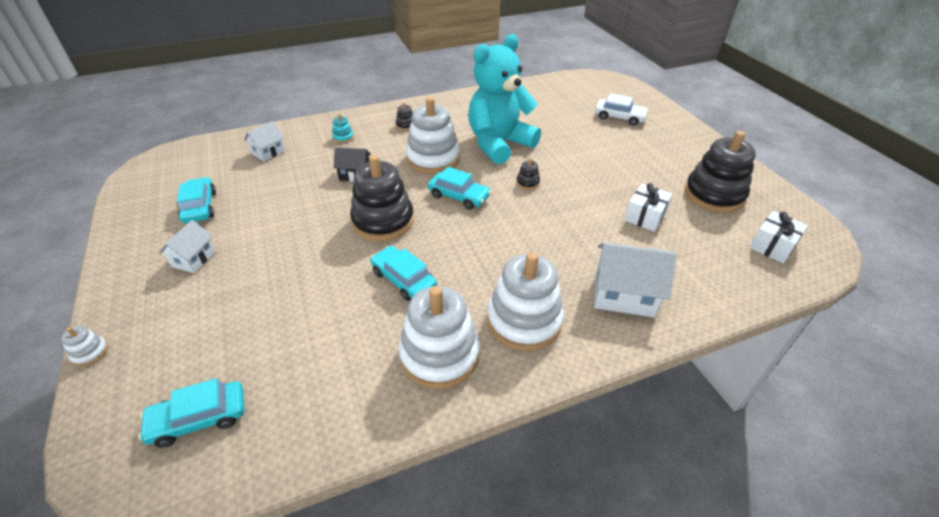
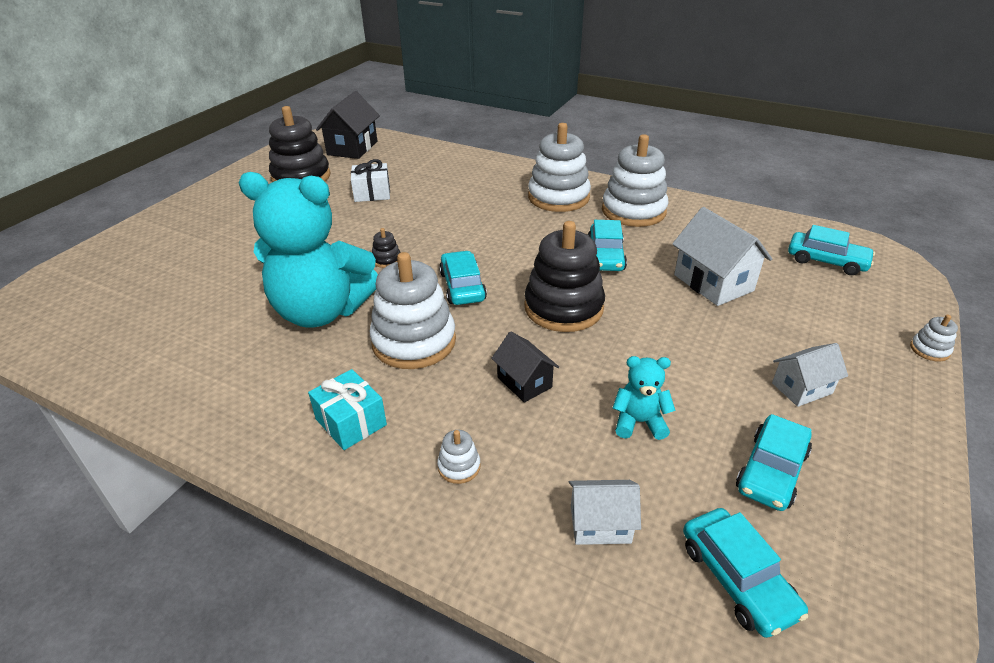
camera: 130 degrees left, 5 degrees down
(202, 166) = (737, 578): none -> turquoise car
(280, 190) = (639, 422): none -> turquoise teddy bear
(343, 137) = (459, 466): turquoise stacking toy -> white stacking toy
(405, 125) = (351, 422): black stacking toy -> turquoise gift
(619, 117) = (166, 259): white car -> none
(624, 295) = (480, 176): white house -> white house (713, 283)
(772, 246) = (352, 148): white gift -> black house

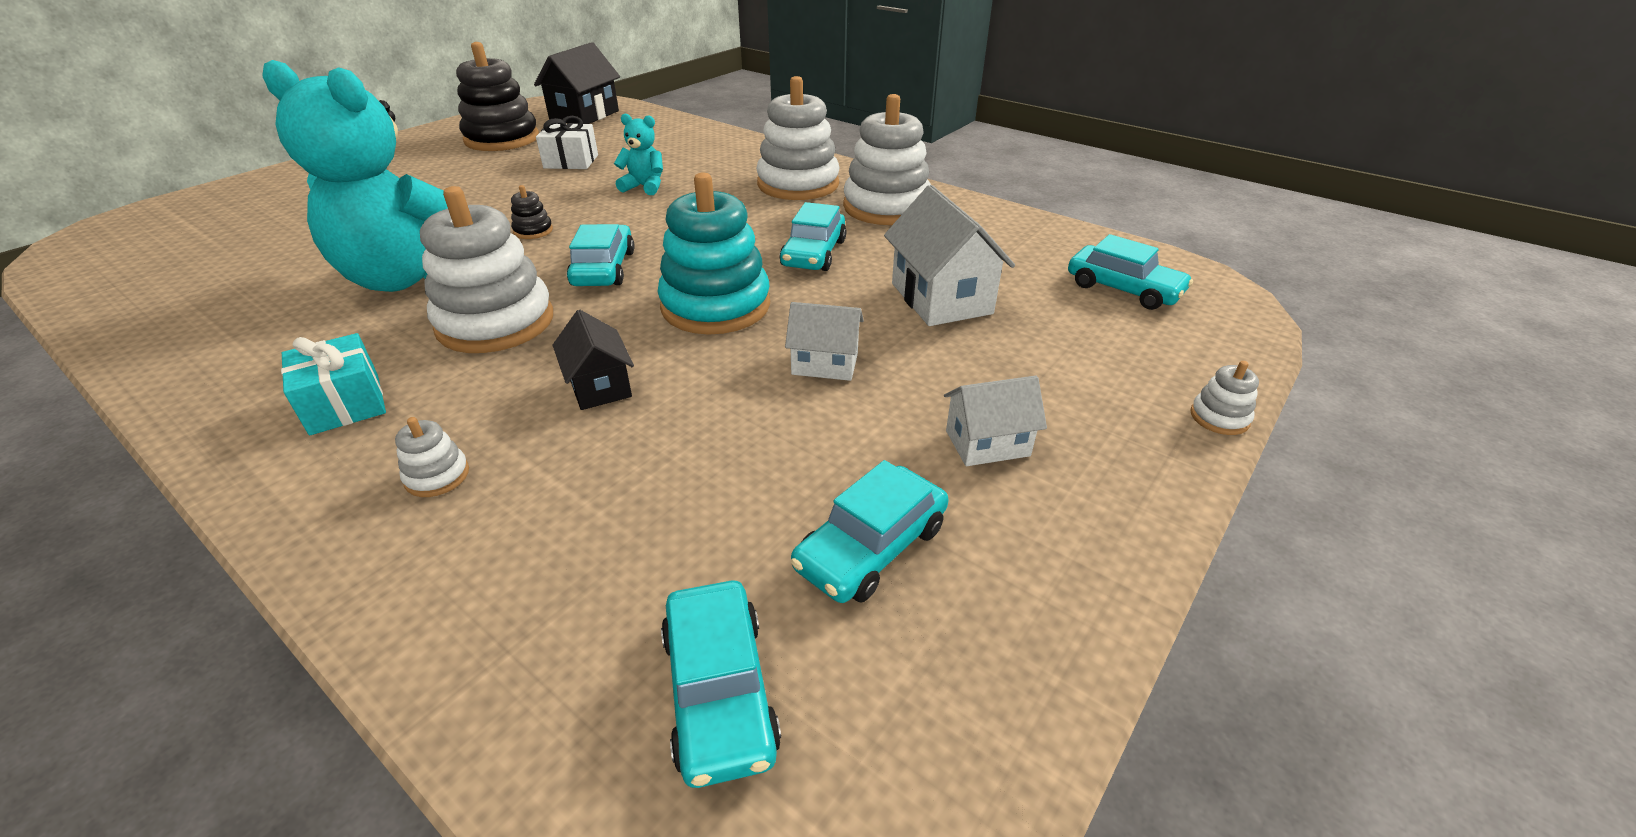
camera: 10 degrees right, 0 degrees up
(563, 308) = (715, 306): black stacking toy -> turquoise stacking toy
(600, 524) = (571, 580): white house -> white house (825, 364)
(639, 422) = (720, 455): turquoise teddy bear -> turquoise teddy bear (644, 187)

